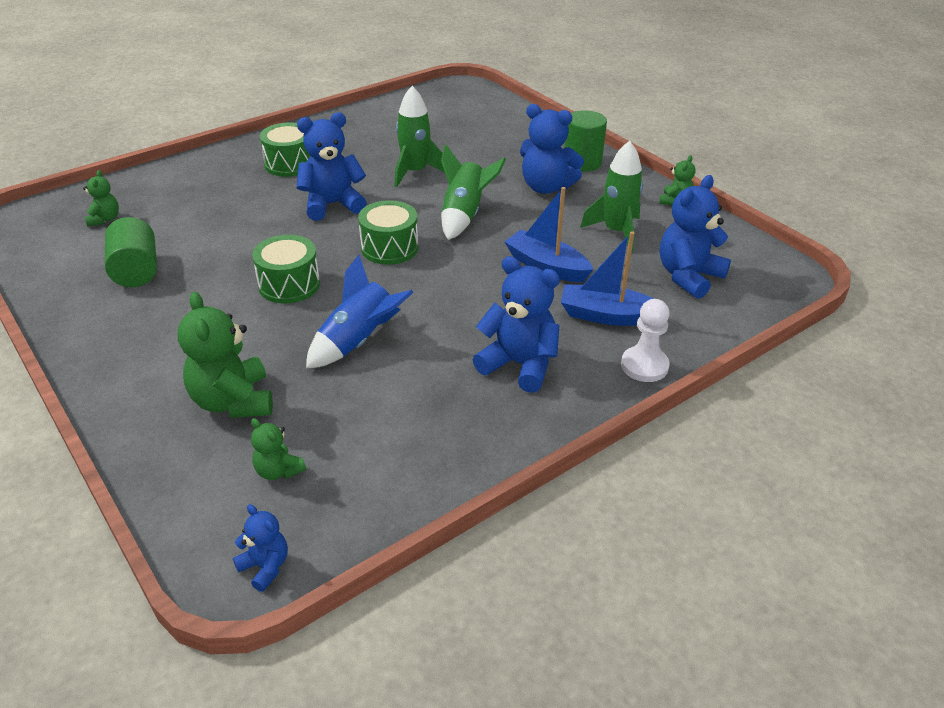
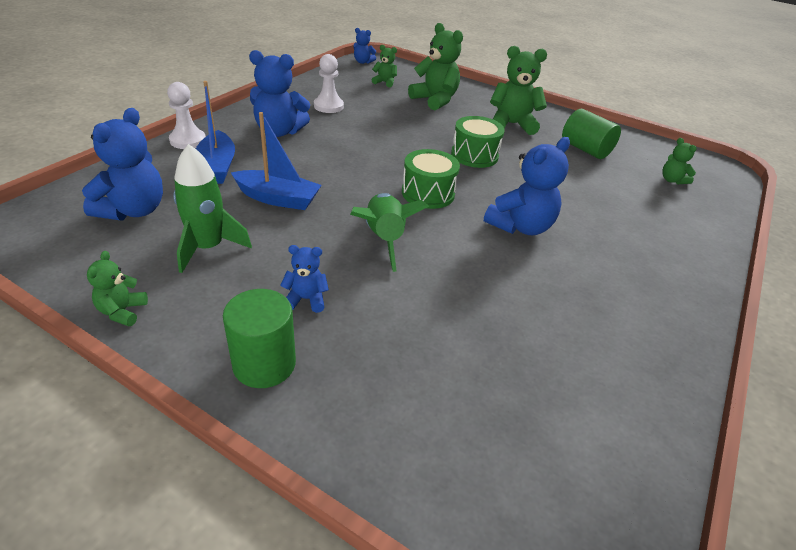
camera: 155 degrees right, 0 degrees up
(174, 327) = (512, 124): none -> green teddy bear
(290, 164) = (623, 270): green drum -> none
(359, 341) = (393, 131): blue rocket -> none
(415, 172) = (480, 289): green rocket -> none
(423, 412) = (328, 106): none -> white pawn
(546, 187) = (306, 299): blue teddy bear -> blue teddy bear, size x0.53
(607, 316) = (217, 167): blue boat -> blue boat turned 90 degrees clockwise

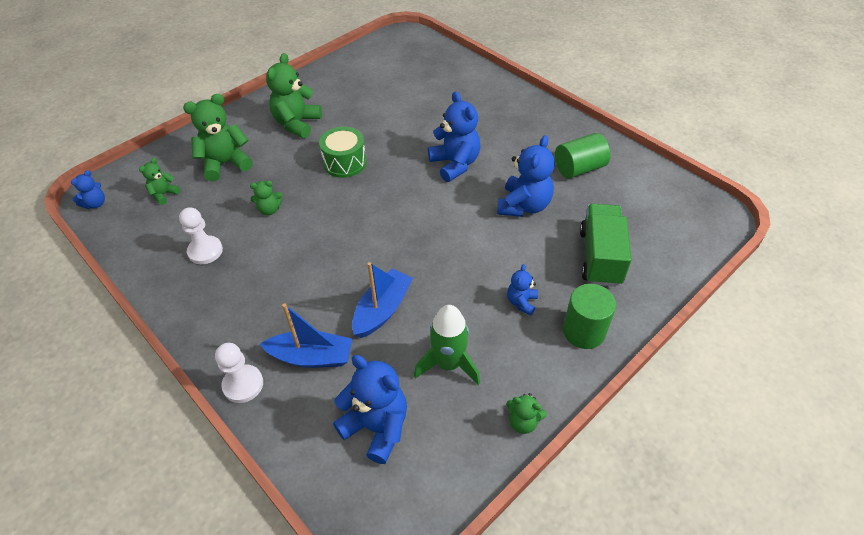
camera: 70 degrees left, 10 degrees up
(279, 131) = (250, 299): blue teddy bear -> blue teddy bear (523, 206)
(384, 239) = (456, 246): green rocket -> none
(411, 379) = (600, 257): none -> green truck
(428, 193) = (398, 206): green drum -> none
(585, 149) = (355, 94): green cylinder -> green cylinder (579, 168)
(672, 180) = (413, 66): green teddy bear -> green teddy bear (269, 210)

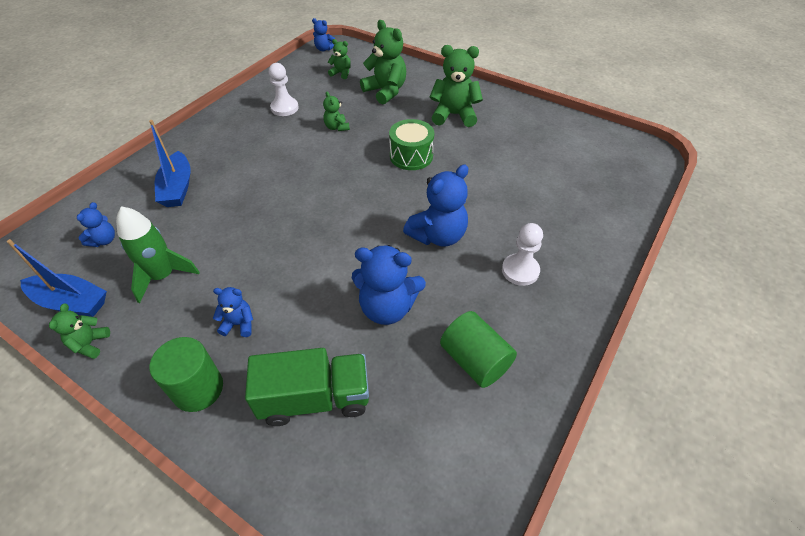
camera: 75 degrees right, 0 degrees up
(243, 384) = (155, 159): white pawn -> white pawn (520, 270)
(376, 427) = (104, 240): blue teddy bear -> blue teddy bear, size x0.53
(382, 310) = (227, 219): blue boat -> blue boat (71, 302)

